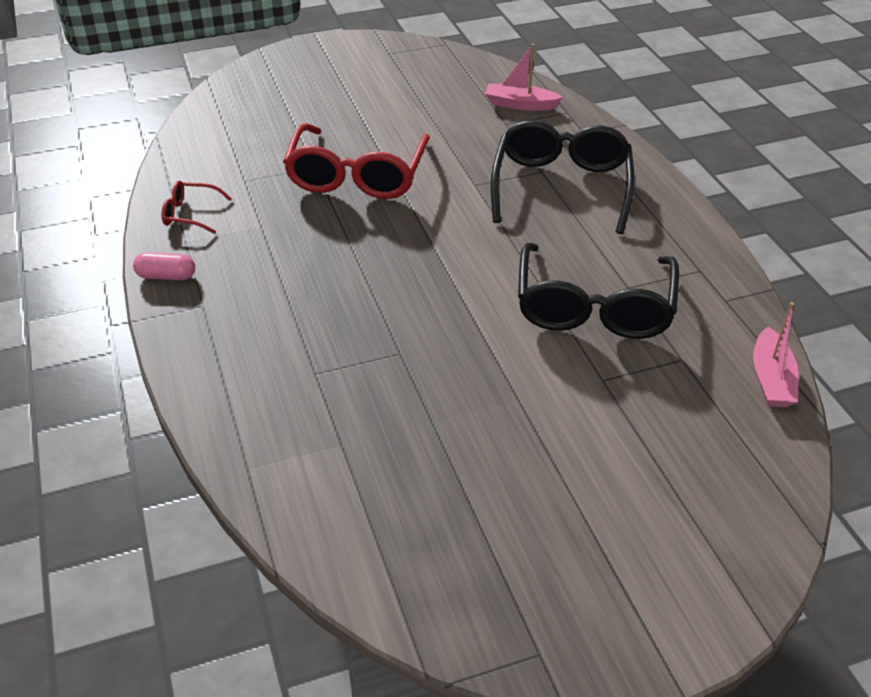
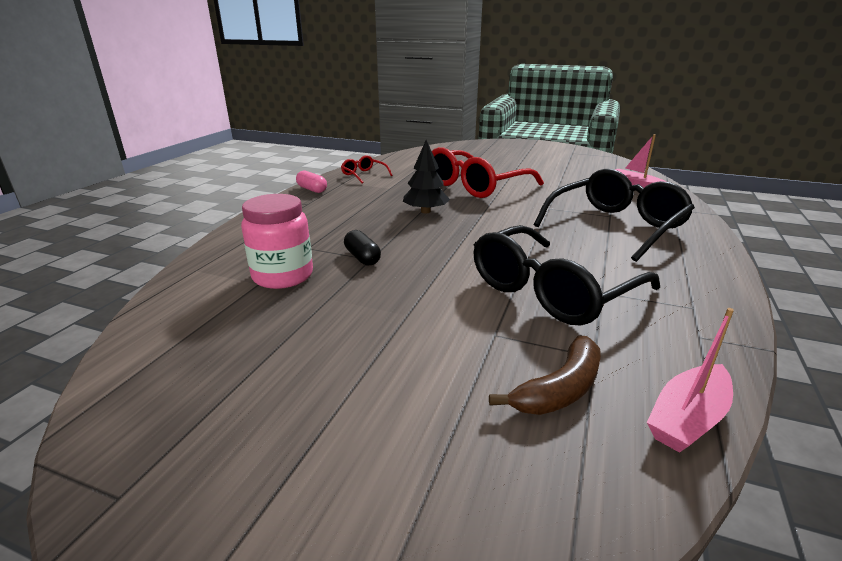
camera: 40 degrees right, 15 degrees down
(351, 423) = (283, 276): none -> pink jar
(360, 251) = (425, 211): none -> black tree
(391, 356) = (362, 258): none -> black capsule
(690, 402) = (560, 389): none -> brown banana

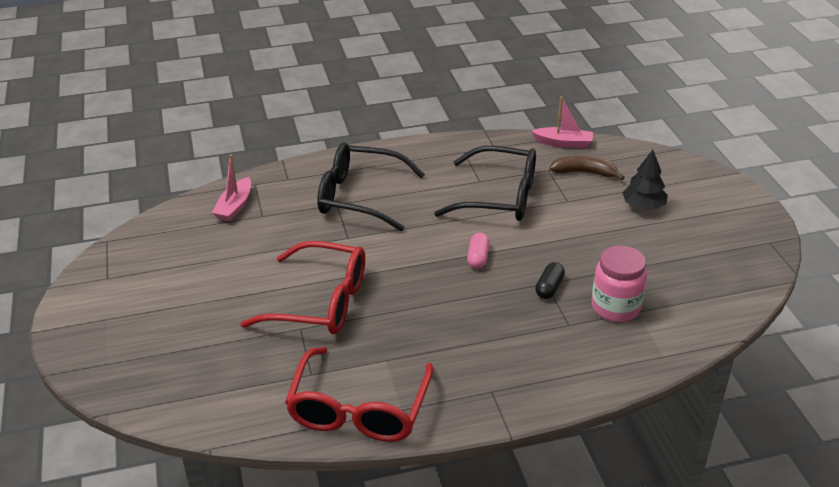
camera: 125 degrees left, 10 degrees up
(312, 189) = (451, 418): pink capsule -> pink capsule (478, 257)
(364, 175) = (359, 409): red glasses -> red glasses, size x2.19
(425, 211) = (427, 301): black tree -> black tree (643, 206)

